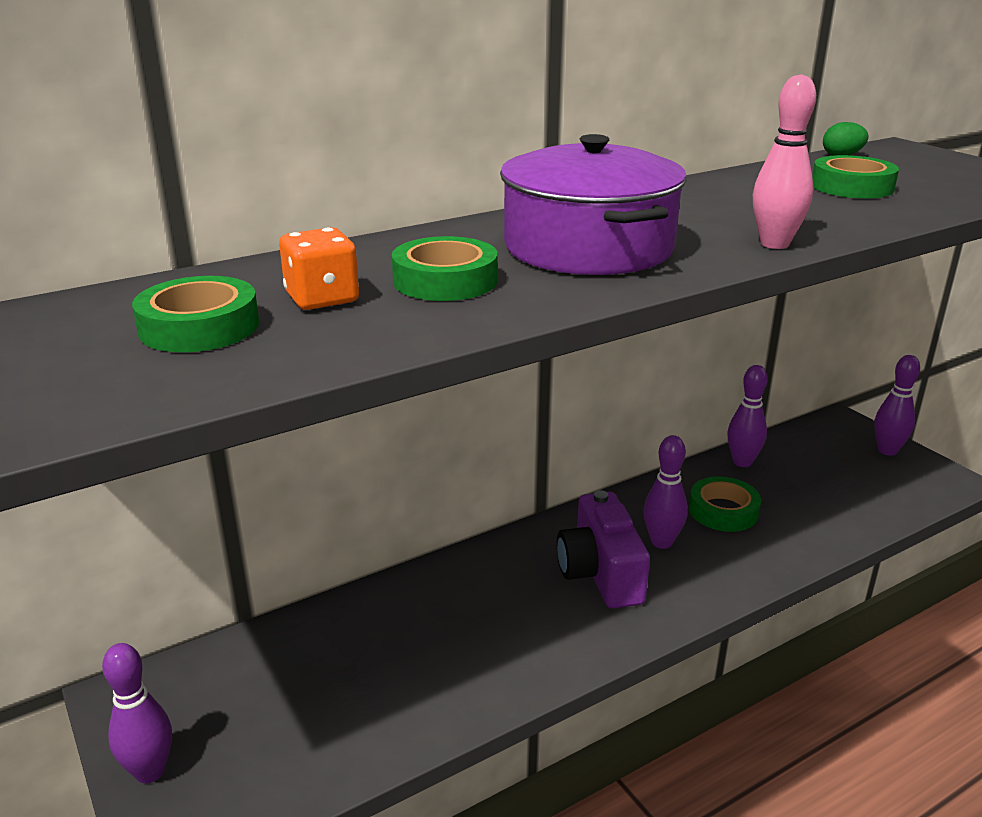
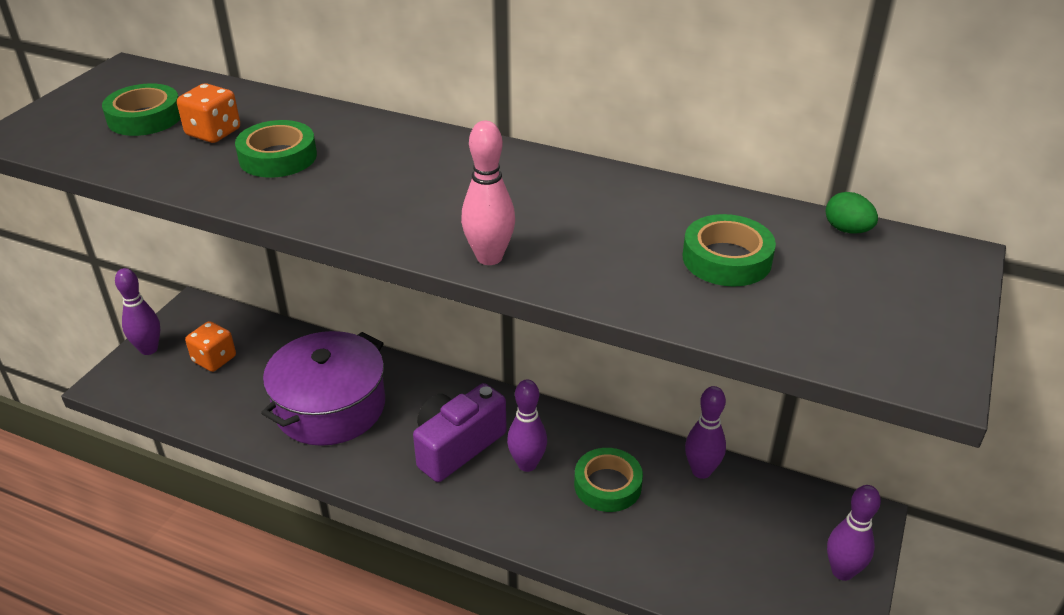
camera: 55 degrees right, 10 degrees up
(255, 709) = (214, 359): none -> orange dice
(589, 247) = (396, 184): purple pot -> purple pot (330, 407)

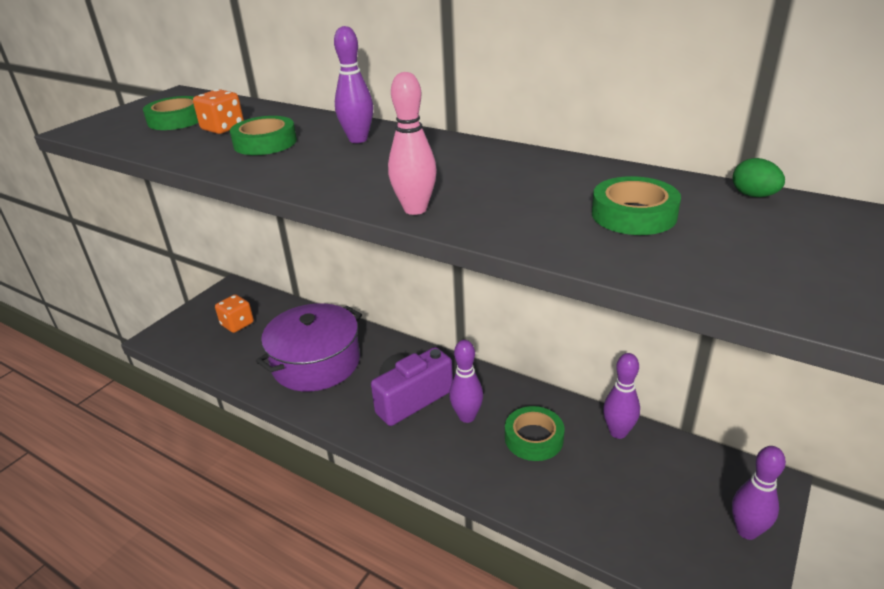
camera: 10 degrees right, 5 degrees down
(149, 349) = (192, 315): purple bowling pin -> purple bowling pin (358, 139)

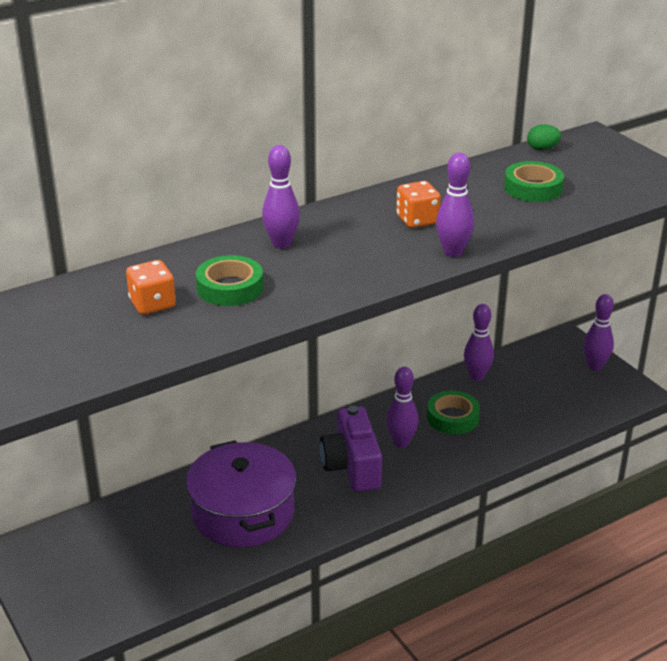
camera: 65 degrees left, 0 degrees up
(176, 120) = (80, 328): green tape -> none
(237, 324) = (107, 559): orange dice -> orange dice (417, 220)
(415, 209) = (453, 252): pink bowling pin -> purple bowling pin

